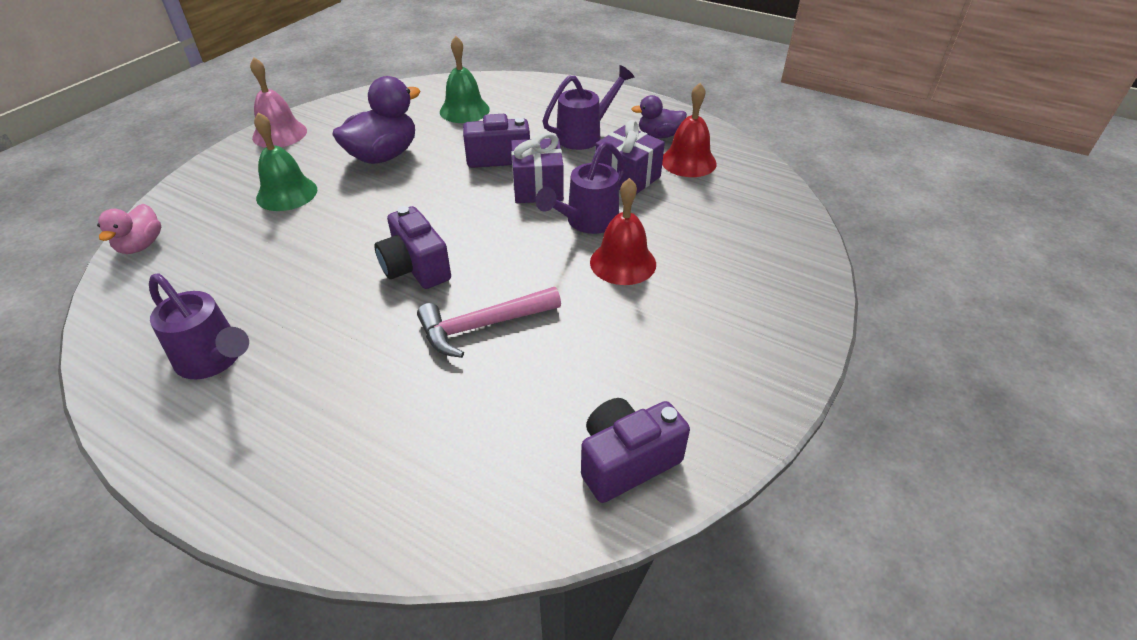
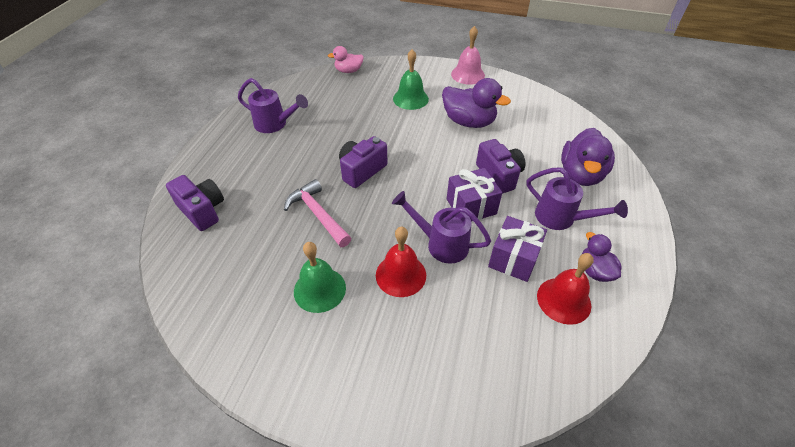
camera: 75 degrees right, 5 degrees up
(214, 360) = (275, 124): purple watering can -> purple watering can turned 90 degrees counterclockwise
(464, 110) = (550, 142): green bell -> green bell (319, 289)
(528, 107) = (581, 174): none -> purple duck
(626, 461) = (217, 309): purple camera -> purple camera (202, 210)

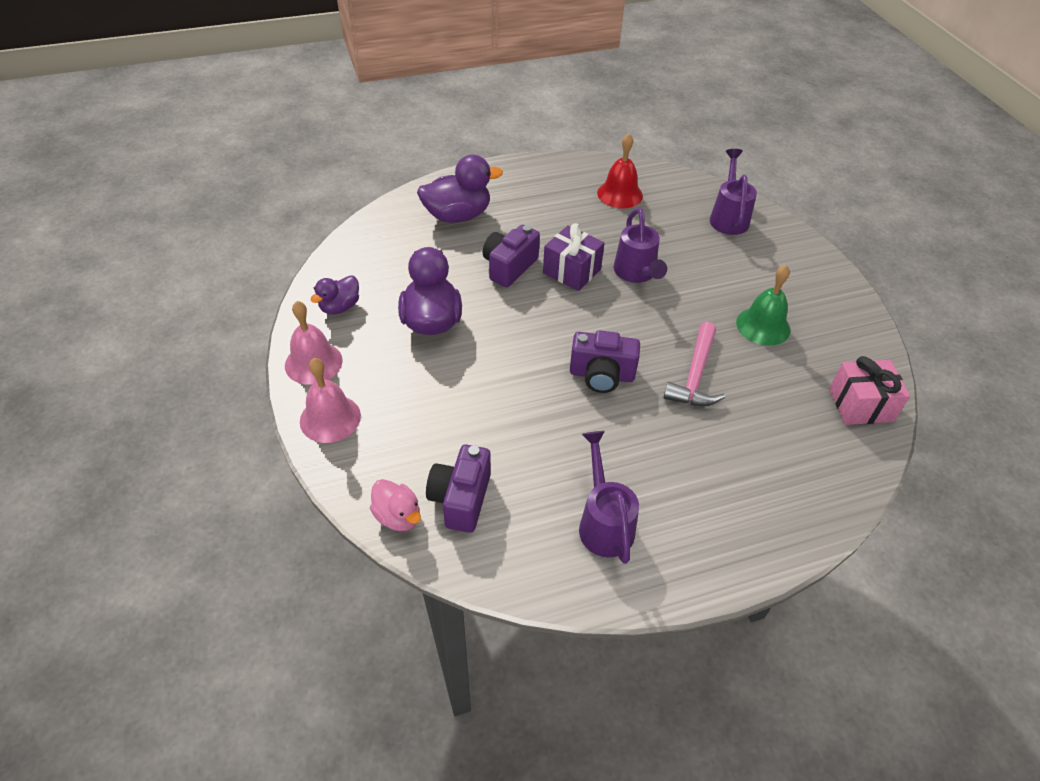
camera: 125 degrees left, 0 degrees up
(200, 292) = (860, 405): none -> pink gift
(202, 210) = (798, 481): purple camera -> purple camera (461, 499)
(401, 275) = (694, 284): red bell -> none
(410, 99) = (421, 398): green bell -> none
(424, 69) = (330, 418): none -> pink bell
(513, 258) = (607, 228): purple gift -> none
(561, 218) = (532, 214): purple watering can -> purple watering can (728, 217)
(595, 271) = (574, 185): purple duck -> purple duck (340, 307)

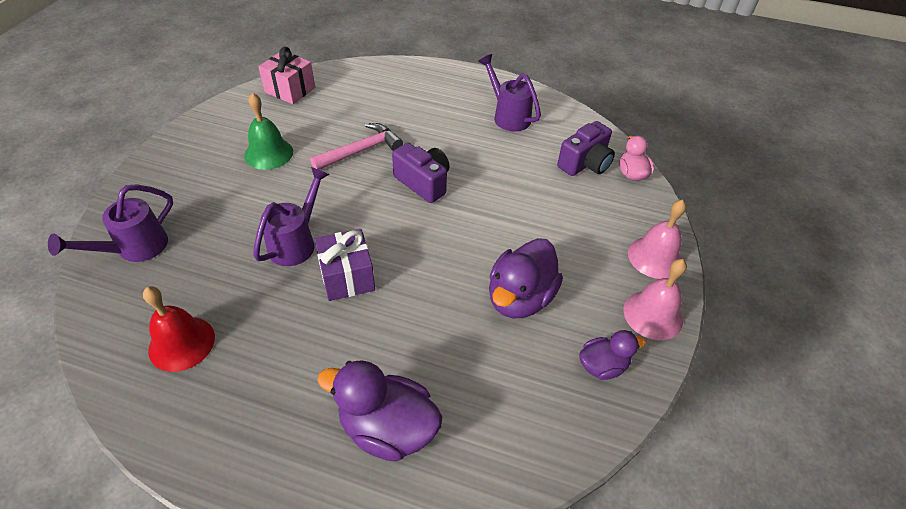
camera: 145 degrees left, 0 degrees up
(509, 267) = (398, 316): purple camera -> none
(604, 522) = (508, 116): purple watering can -> purple watering can turned 120 degrees clockwise

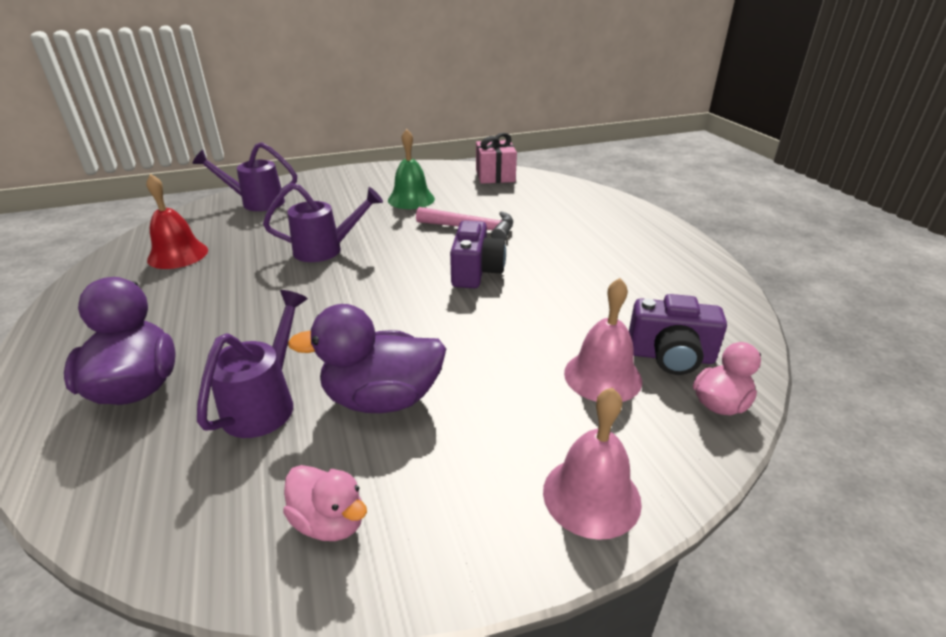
camera: 55 degrees right, 15 degrees down
(347, 277) = (309, 287): purple gift -> none
(508, 116) = (652, 274): purple watering can -> purple watering can (265, 403)
(602, 366) = (329, 521): purple duck -> pink duck
(653, 315) = (473, 541): pink bell -> pink bell (602, 376)

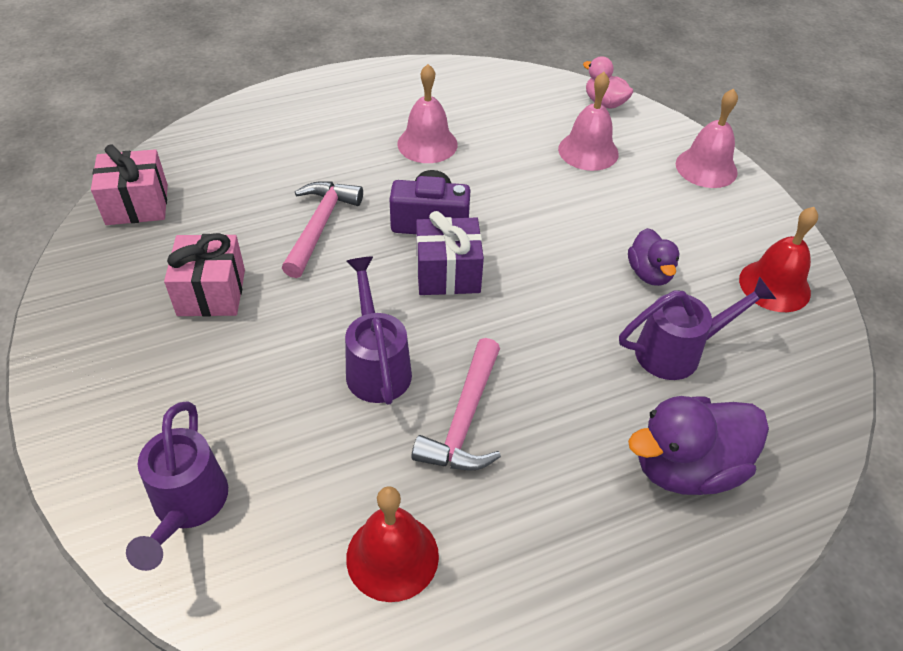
camera: 95 degrees left, 15 degrees up
(259, 281) = (465, 419): none -> pink hammer
(265, 403) = (678, 351): purple watering can -> purple watering can turned 150 degrees clockwise
(329, 521) = (774, 285): pink duck -> red bell
(382, 399) = (649, 273): purple duck -> purple duck, size x0.58
(410, 278) = (448, 273): none -> purple gift
(411, 199) = (211, 292): green bell -> pink gift
(587, 272) = (427, 144): none -> pink bell
(670, 356) = (555, 115): purple camera -> none

